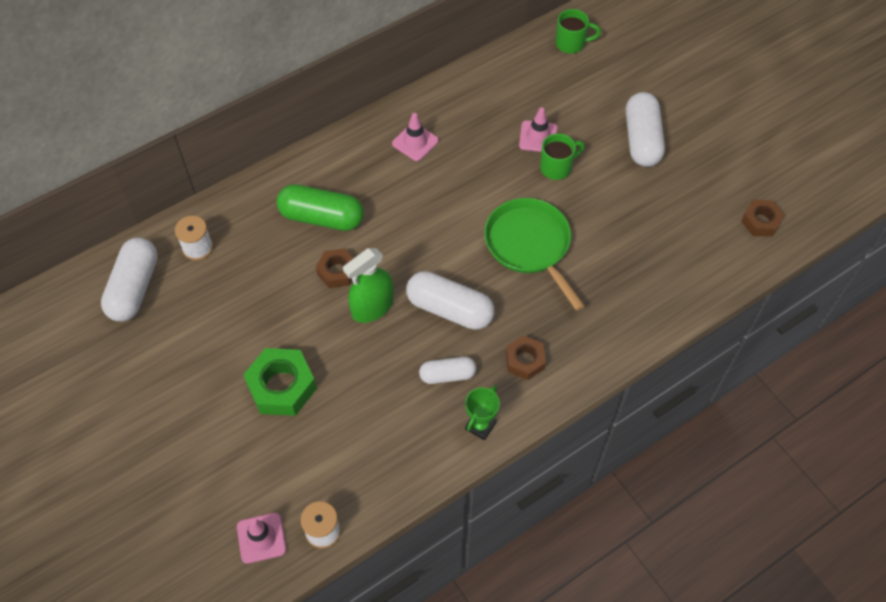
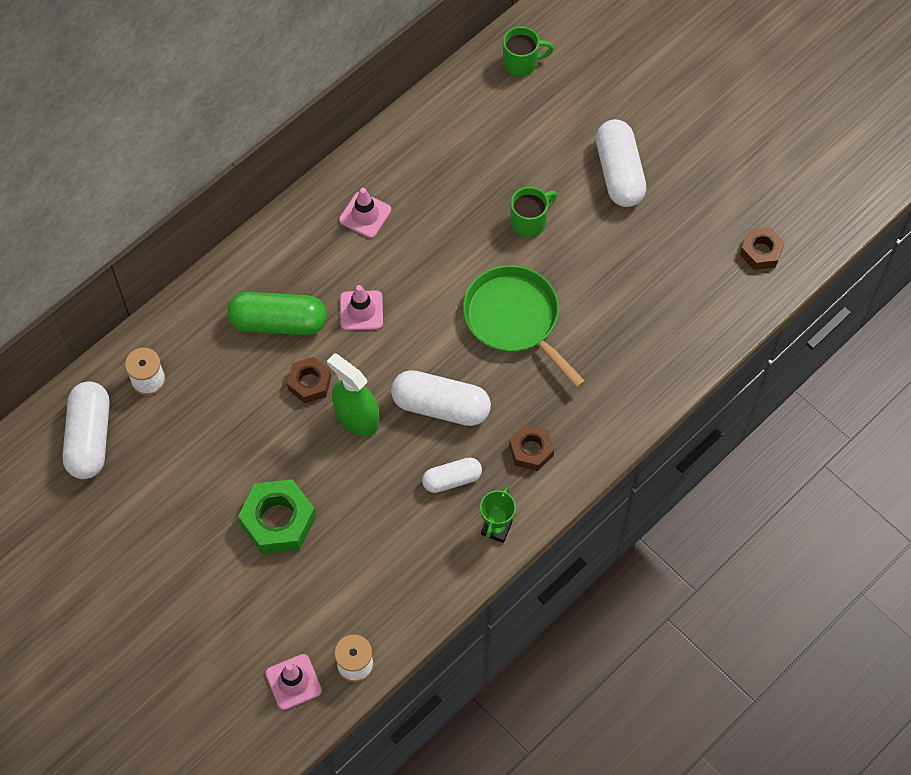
camera: 10 degrees left, 5 degrees up
(372, 307) = (356, 417): green spray bottle -> green spray bottle turned 90 degrees clockwise
(538, 137) = (502, 187): pink traffic cone -> pink traffic cone (361, 310)

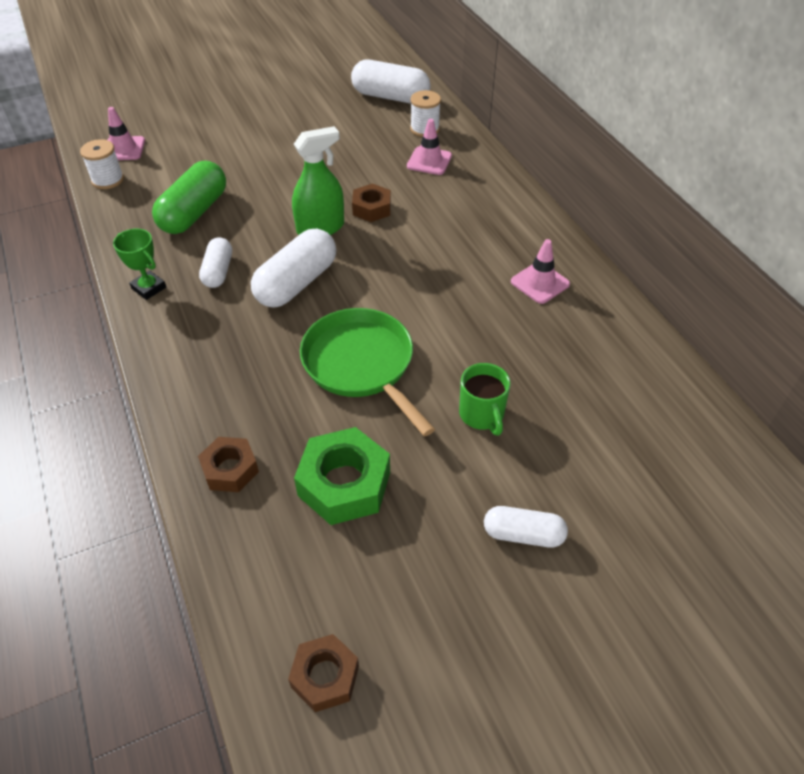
camera: 110 degrees right, 15 degrees down
(278, 322) = (442, 203): green capsule -> green capsule (194, 212)
(278, 521) = (257, 167): green nut -> green nut (344, 484)
(361, 310) = (429, 255): pink traffic cone -> pink traffic cone (429, 161)
(515, 319) = (361, 364): green pan -> green pan turned 105 degrees counterclockwise
(521, 63) = (730, 479): green mug -> none
(531, 450) = (206, 334): brown nut -> brown nut (230, 469)
(619, 173) = (523, 535): white capsule -> white capsule, size x0.60

